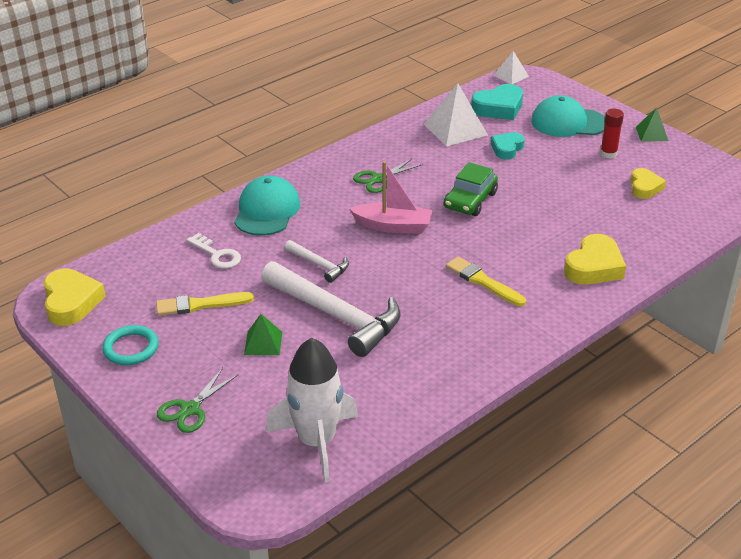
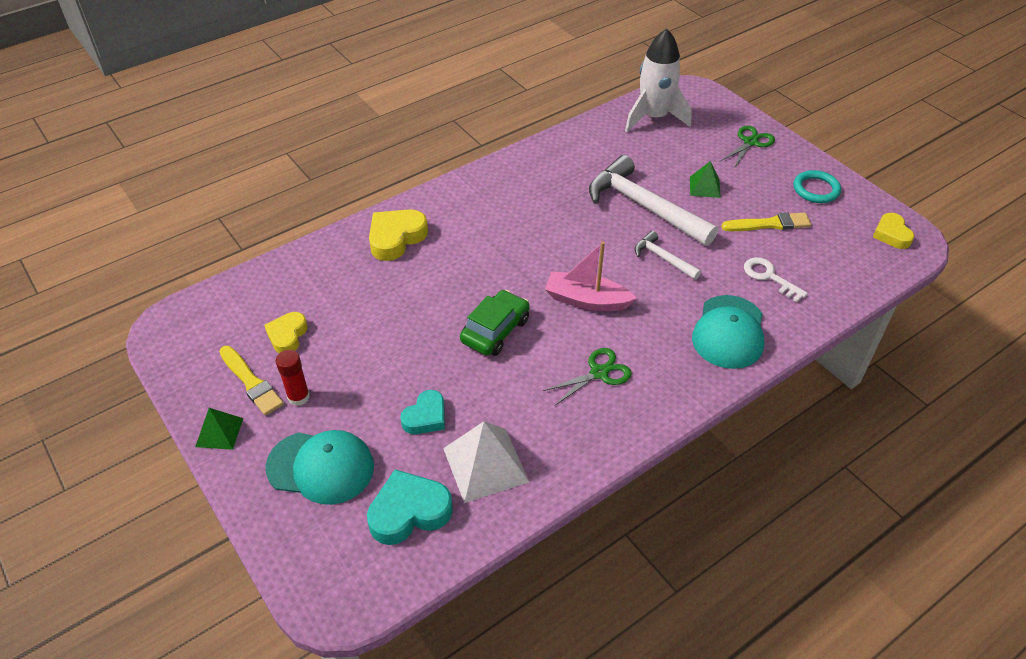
camera: 175 degrees left, 10 degrees up
(71, 302) = (891, 234): yellow heart -> yellow heart, size x0.65
(483, 281) = (506, 230): yellow brush -> yellow brush (251, 382)
(511, 76) = (360, 607): white pyramid -> none

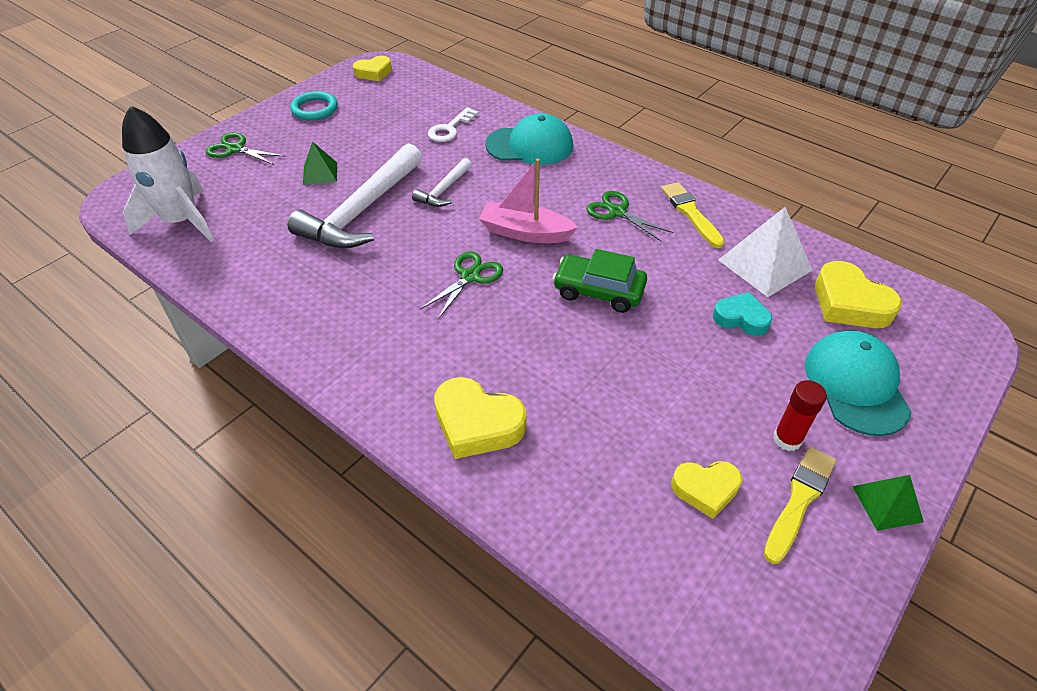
camera: 105 degrees left, 0 degrees up
(409, 512) = (849, 303): turquoise heart -> yellow heart
(541, 257) = (470, 276): none -> green scissors
(586, 300) = (525, 232): pink boat -> pink boat turned 105 degrees clockwise
(769, 224) = (374, 132): yellow brush -> yellow brush (690, 213)

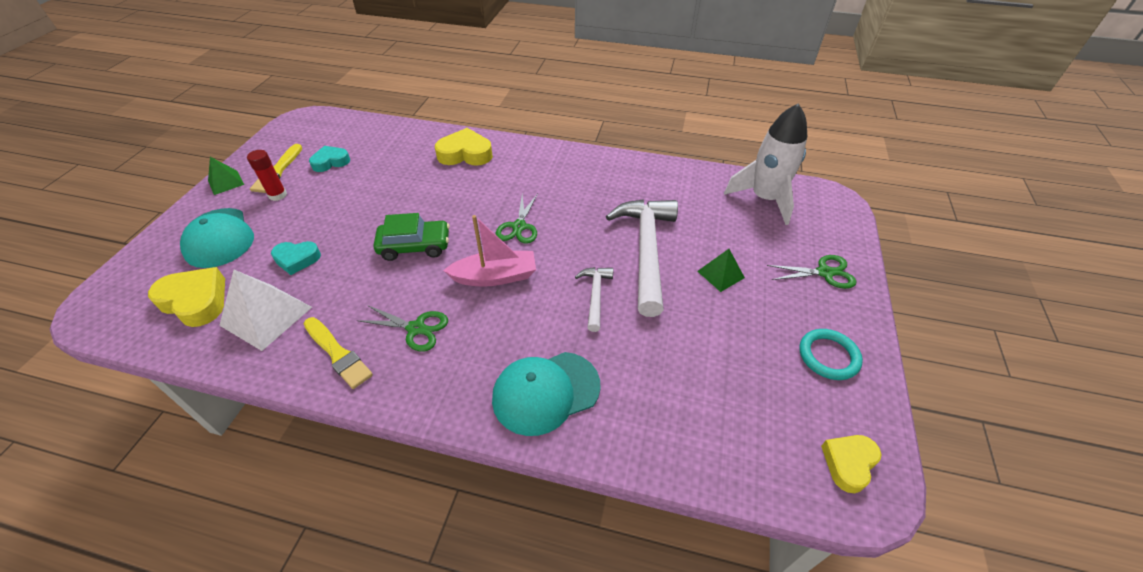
camera: 155 degrees right, 0 degrees up
(450, 129) = (654, 385): white key -> none
(705, 489) = (330, 162): yellow heart -> turquoise heart

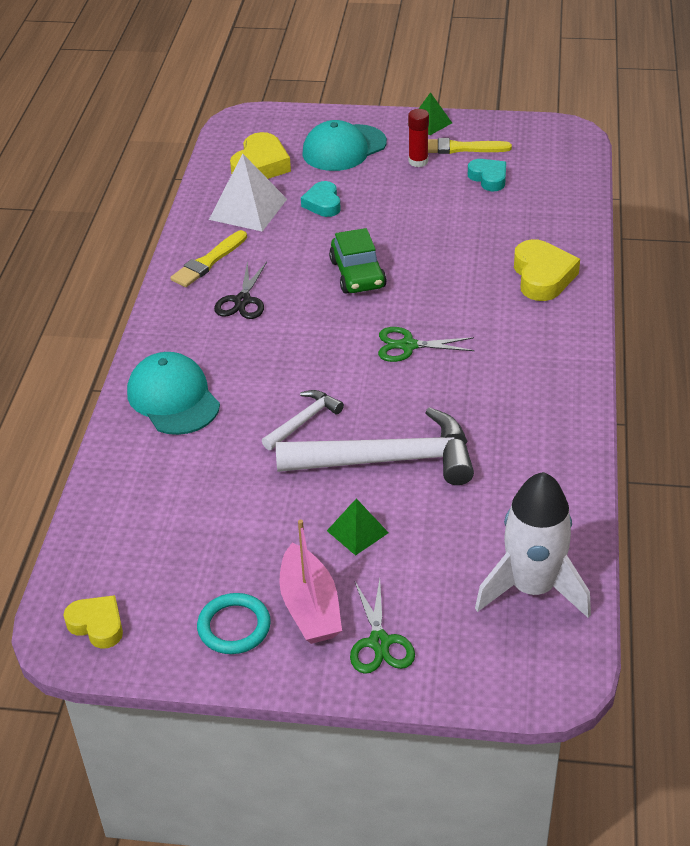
camera: 85 degrees right, 5 degrees down
(416, 328) = (242, 301): green scissors -> black scissors
(495, 277) = (321, 340): pink boat -> pink boat (310, 607)
(595, 296) = (303, 421): white hammer -> white hammer turned 45 degrees counterclockwise

